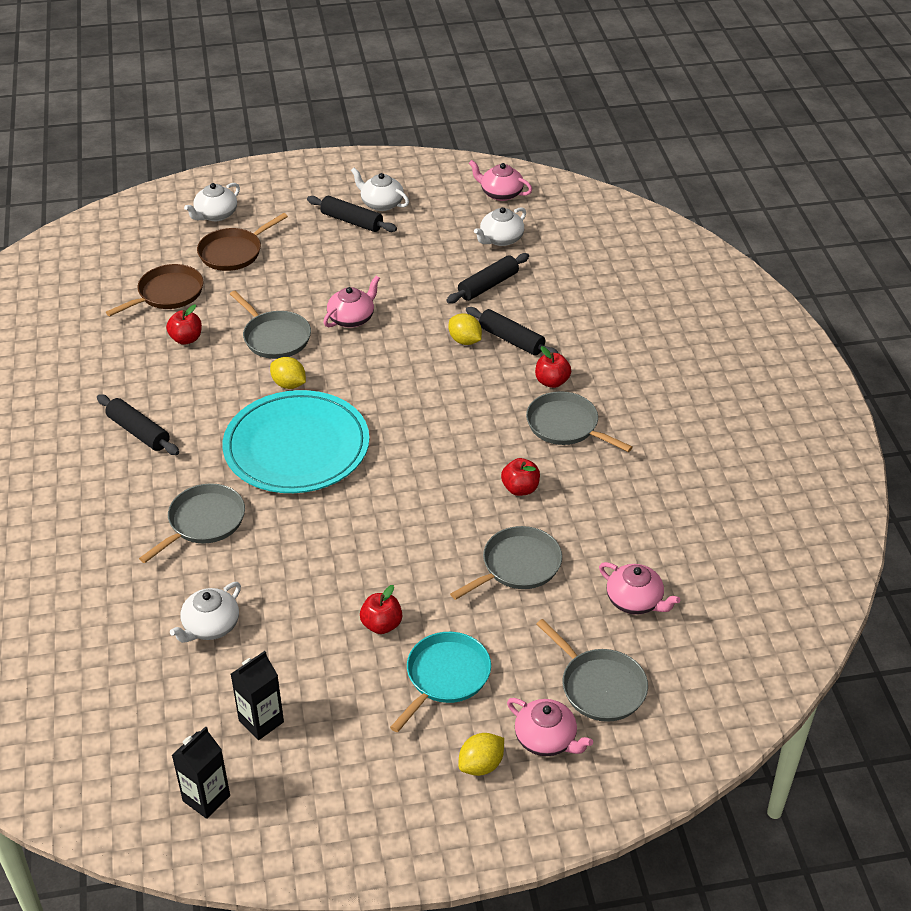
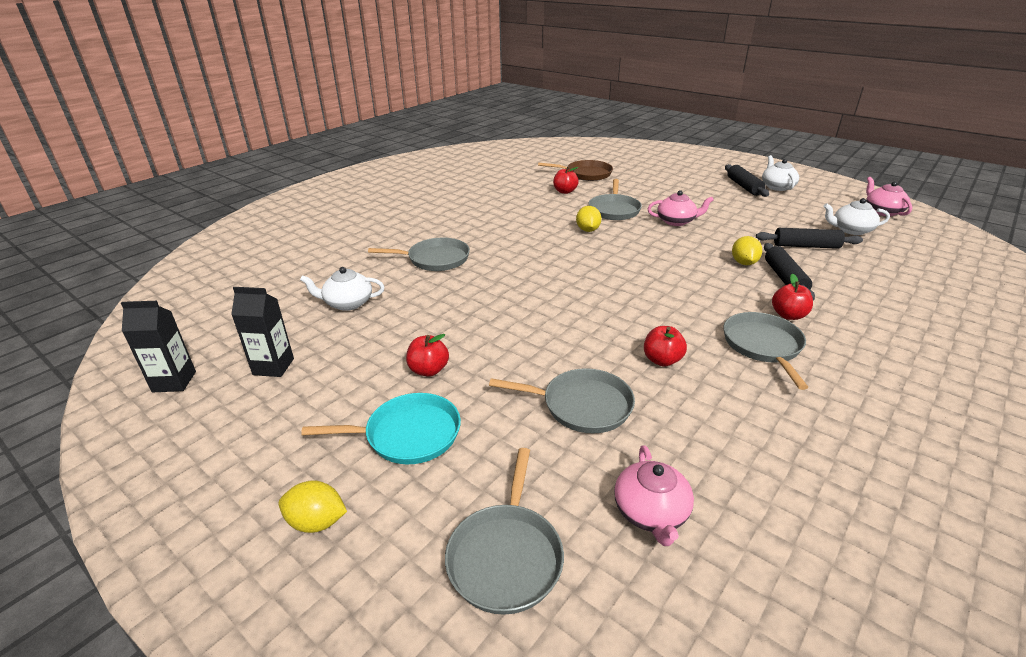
camera: 50 degrees right, 10 degrees down
(139, 432) = (476, 211): black rolling pin -> none
(215, 215) = (662, 159): white teapot -> none
(233, 252) = (648, 173): brown pan -> none
(296, 447) = (543, 256): turquoise plate -> none
(546, 739) = (392, 555): pink teapot -> none

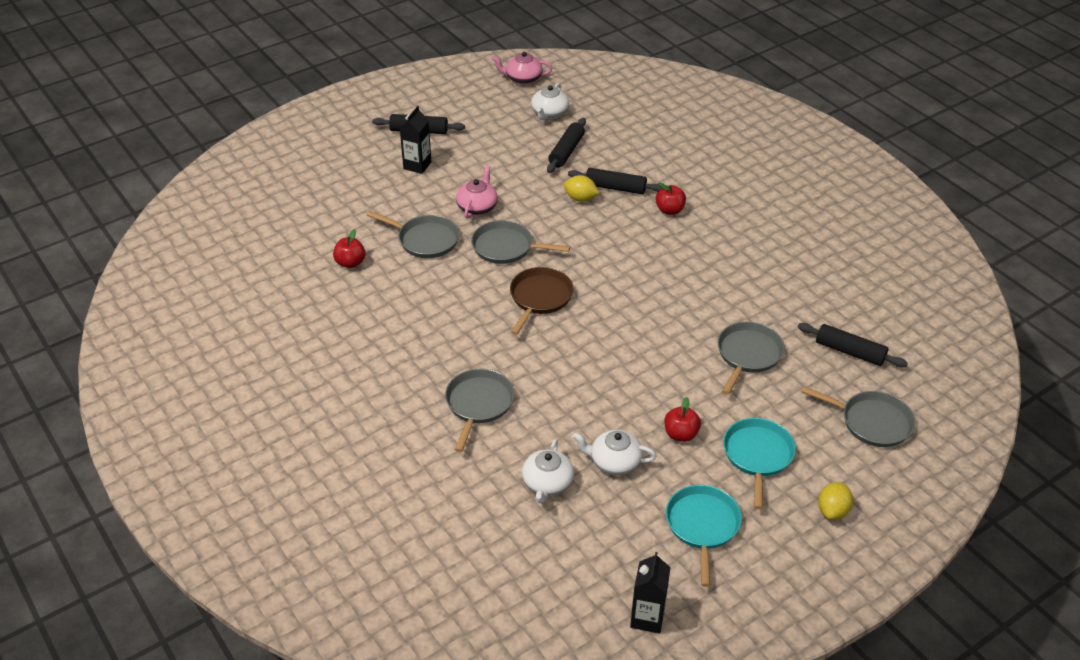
camera: 75 degrees left, 10 degrees up
(273, 367) = (644, 542): black carton -> black carton (417, 165)
(294, 403) = (702, 526): none -> turquoise pan
(586, 174) = (305, 231): brown pan -> brown pan (539, 298)
(587, 230) = (465, 273): yellow lemon -> none
(651, 512) = (850, 351): pink teapot -> black rolling pin
(662, 360) = (706, 297): red apple -> none
(763, 346) = (704, 240): grey pan -> grey pan (506, 247)
(777, 187) = (432, 110): white teapot -> white teapot (614, 462)

